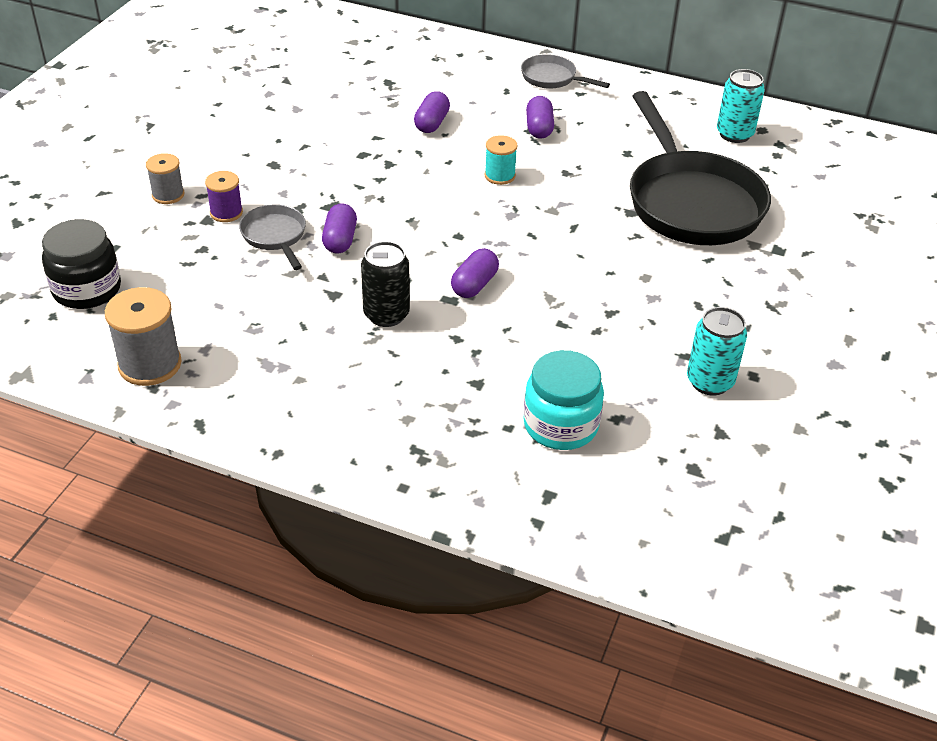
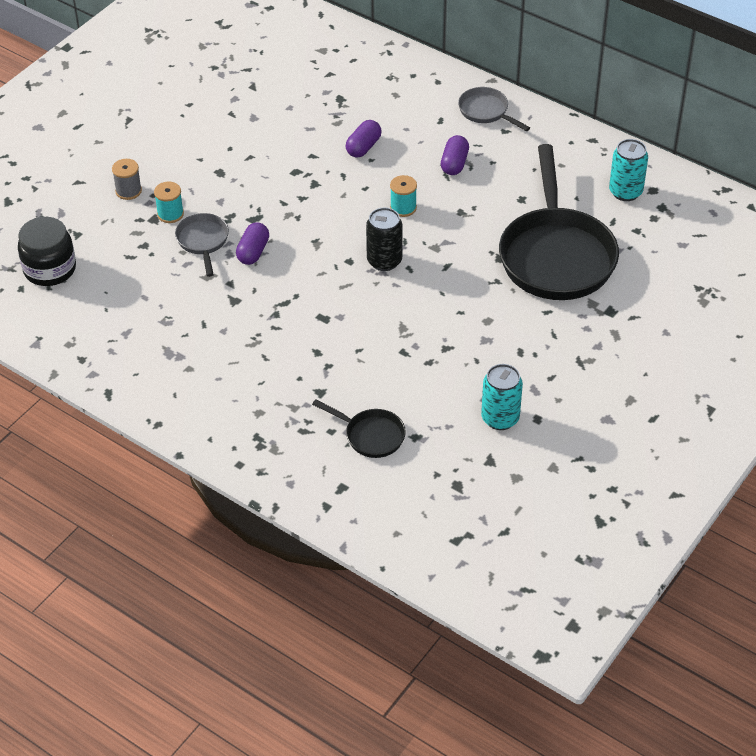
camera: 15 degrees right, 5 degrees up
(150, 364) = (83, 340): grey spool -> none
(226, 212) = (170, 214): purple spool -> turquoise spool
(386, 314) = (269, 324): black can -> black can (384, 261)
(474, 285) = (346, 308): purple capsule -> none
(560, 425) = (371, 435): turquoise jar -> black pan

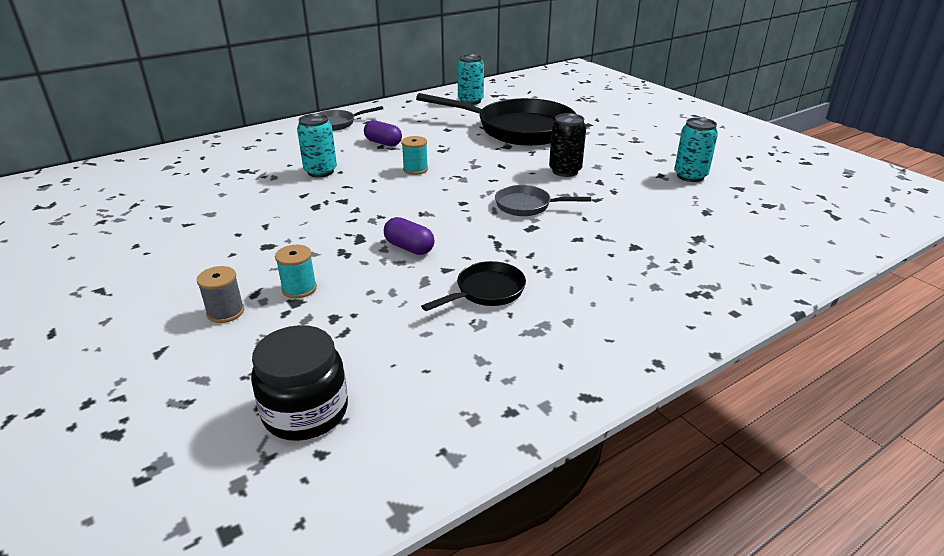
camera: 70 degrees left, 15 degrees down
(203, 241) = (366, 275): grey pan -> grey pan (527, 206)
(363, 147) = (320, 172): purple capsule -> turquoise can
(371, 435) = (701, 232): black pan -> black pan (486, 291)
(384, 261) = (475, 188): black can -> black can (565, 171)

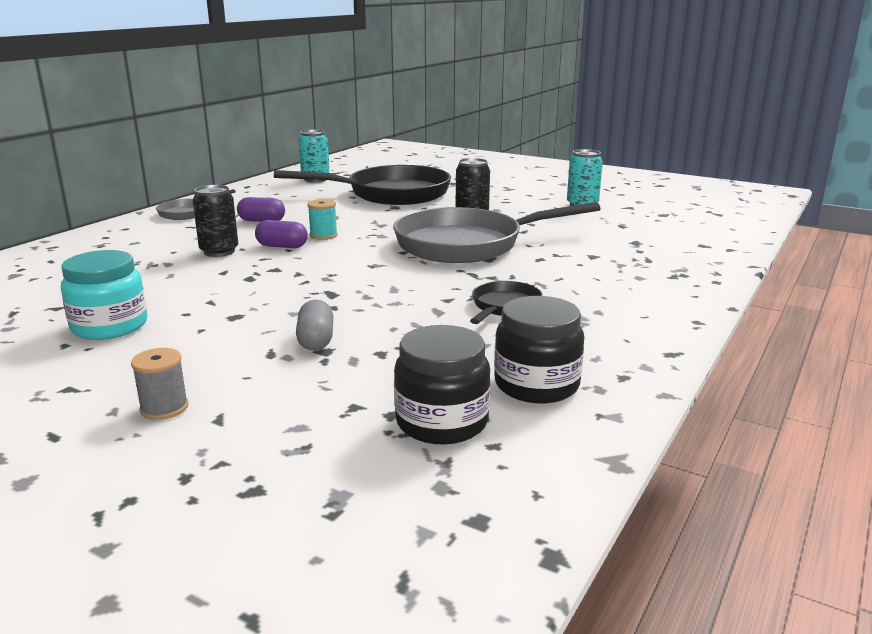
camera: 25 degrees left, 10 degrees down
(178, 234) = (110, 326): none -> turquoise jar
(225, 312) = (256, 373): grey spool -> grey spool (164, 408)
(299, 288) = (316, 340): turquoise spool -> grey capsule
(320, 172) = (219, 251): turquoise can -> black can
(409, 248) = (392, 291): purple capsule -> purple capsule (282, 246)
(423, 395) = (536, 385): none -> black jar
(527, 206) = (467, 244): grey pan -> grey pan, size x2.19

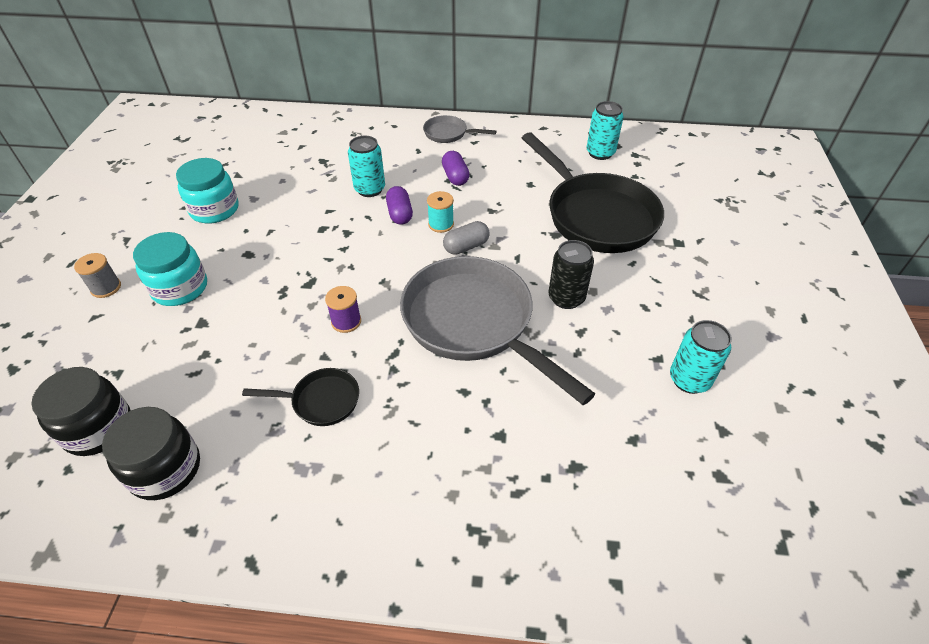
camera: 65 degrees right, 25 degrees up
(219, 251) = (370, 189): black can -> turquoise can
(241, 358) = (180, 288): none -> turquoise jar
(316, 340) = (217, 311): grey capsule -> grey capsule (466, 246)
(410, 285) = (346, 321): none -> purple spool

